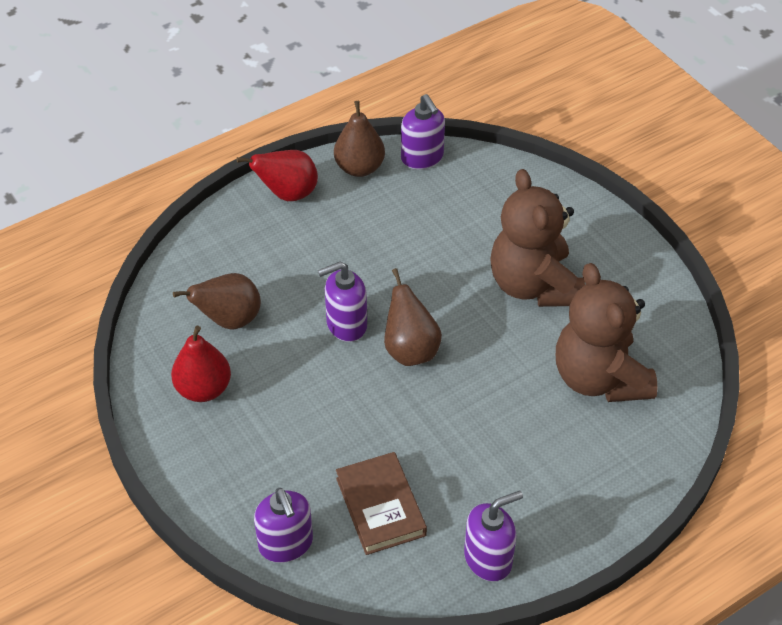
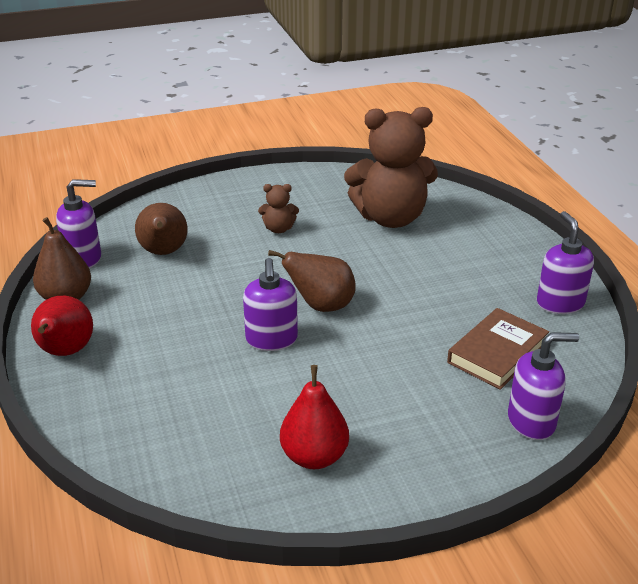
camera: 75 degrees left, 15 degrees down
(229, 320) = (223, 422): brown pear -> brown pear (163, 252)
(380, 506) = (497, 353): brown book -> brown book turned 45 degrees counterclockwise
(534, 285) = (278, 229): brown teddy bear -> brown teddy bear, size x0.43

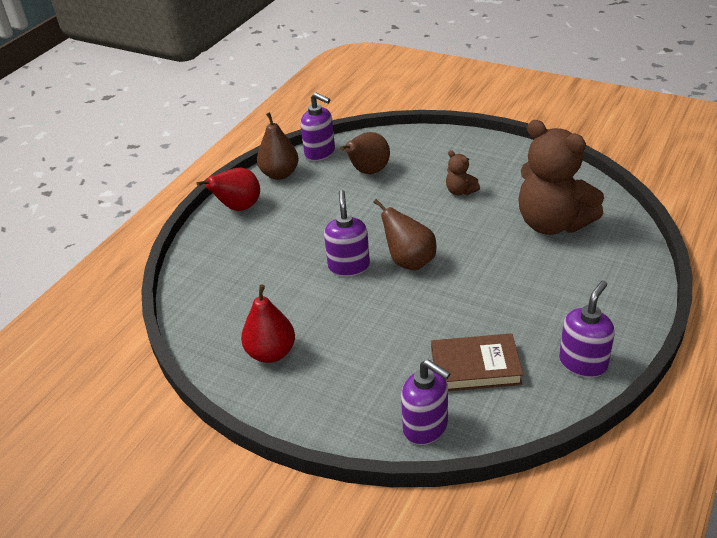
camera: 50 degrees right, 5 degrees up
(271, 340) = (349, 266): purple soap dispenser -> purple soap dispenser turned 135 degrees clockwise

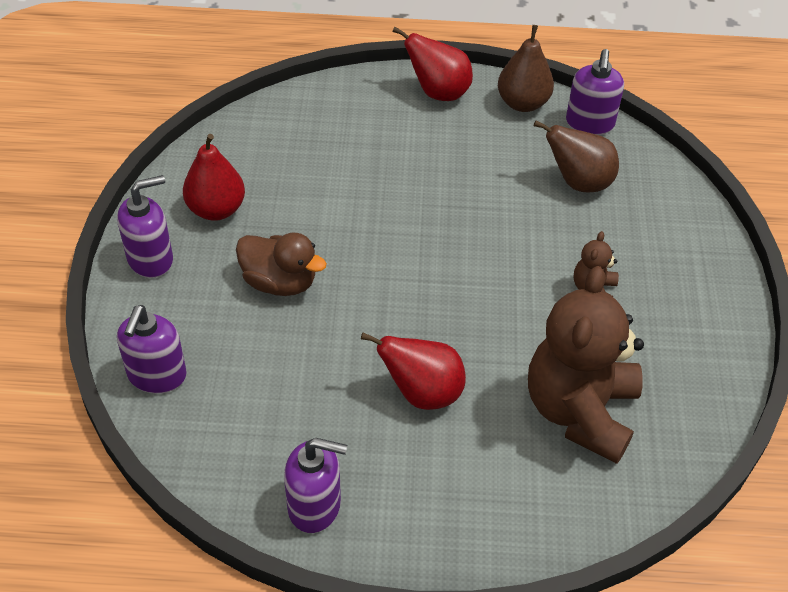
camera: 60 degrees right, 10 degrees up
(349, 266) = (384, 225): purple soap dispenser -> purple soap dispenser (151, 259)
(370, 333) = (280, 282): none -> brown duck
(409, 261) = (421, 279): brown pear -> none
(475, 367) = (264, 396): brown book -> none
(508, 286) = (422, 393): none -> red pear

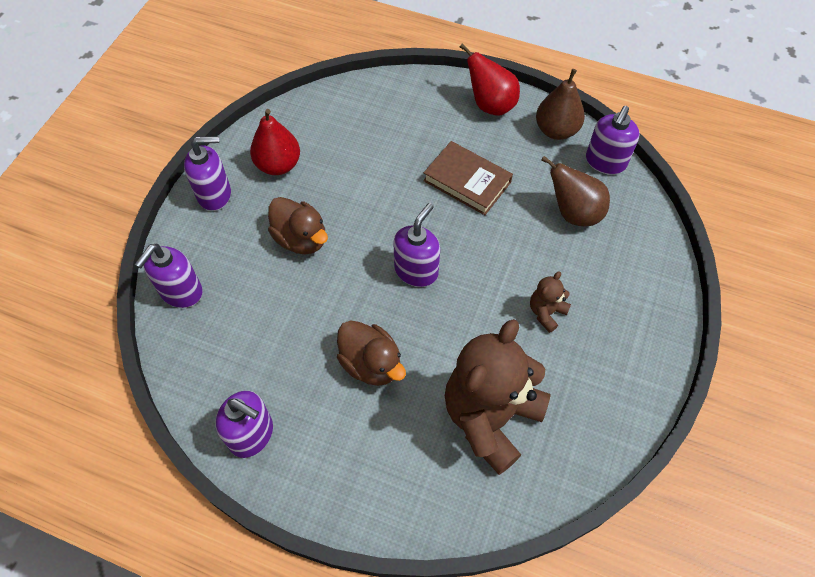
camera: 20 degrees right, 10 degrees up
(422, 393) = (371, 364): red pear -> brown duck
(430, 283) = (416, 270): none -> purple soap dispenser
(447, 177) = (467, 181): none -> brown book

